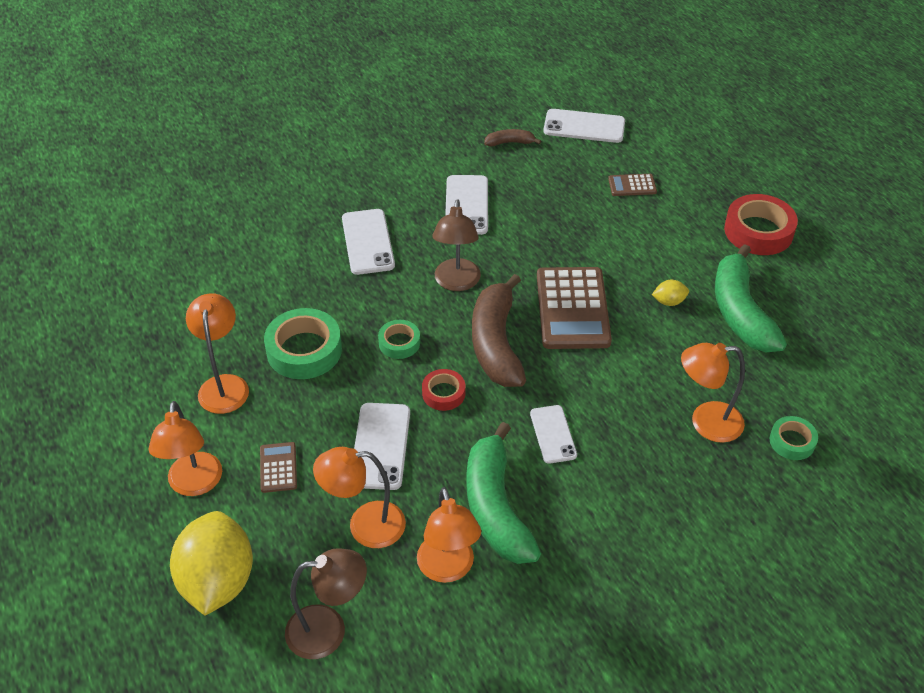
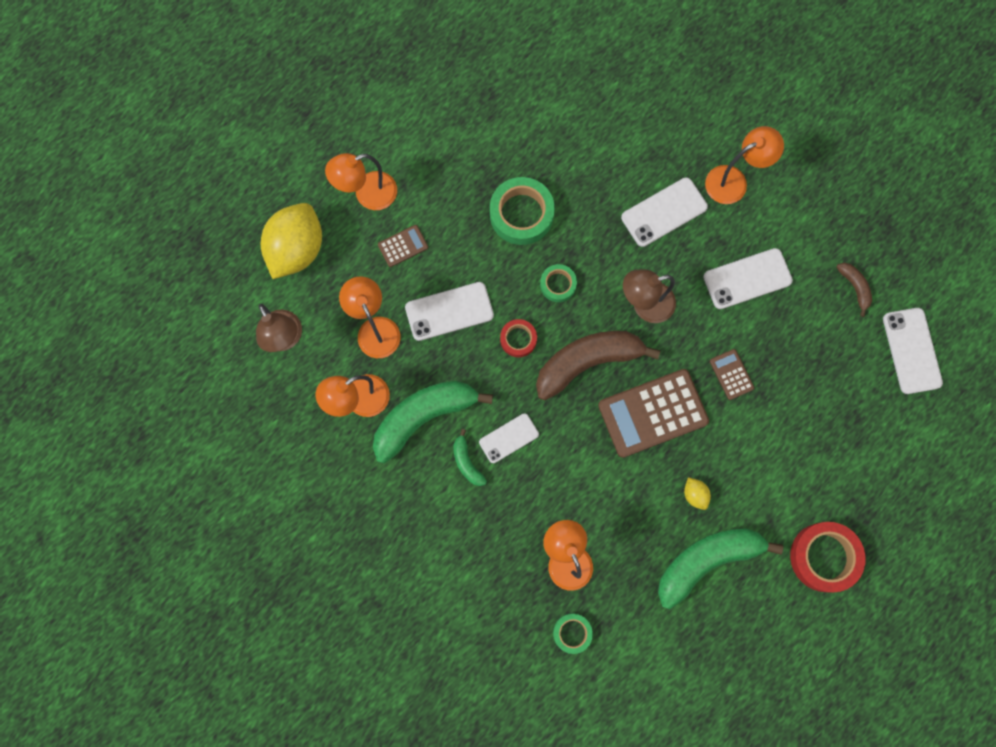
camera: 70 degrees right, 30 degrees up
(217, 581) = (296, 249): yellow lemon -> yellow lemon turned 45 degrees counterclockwise
(224, 385) = (464, 170): orange lamp -> orange lamp (734, 180)
(566, 481) = (466, 462): none -> green banana
(632, 185) = (840, 421): brown calculator -> brown calculator (731, 374)

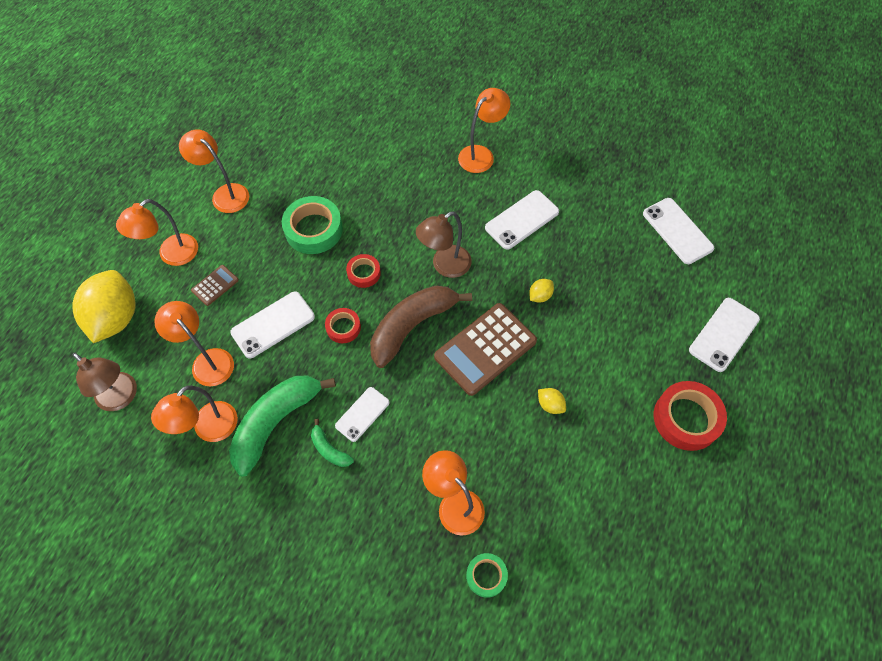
camera: 20 degrees left, 15 degrees down
(440, 137) = (225, 194): none -> orange lamp
(558, 284) = (364, 273): green tape -> red tape
(664, 212) = (433, 193): white phone -> white phone (724, 334)
(707, 561) = (585, 459): green banana -> none
(731, 374) = (540, 296): brown calculator -> yellow lemon
(854, 287) = (610, 200): brown banana -> none

